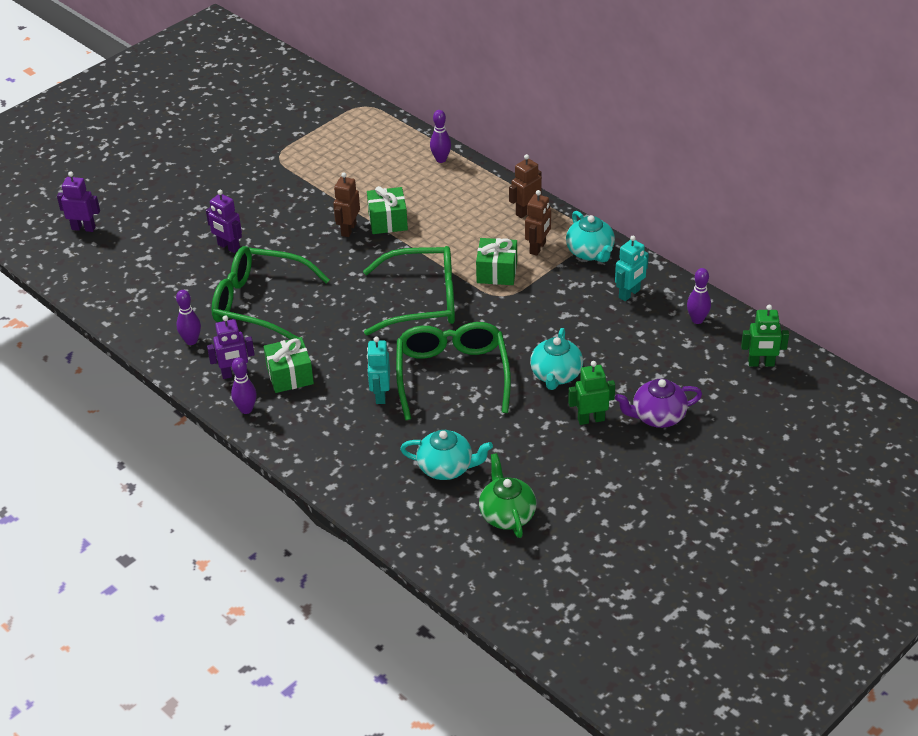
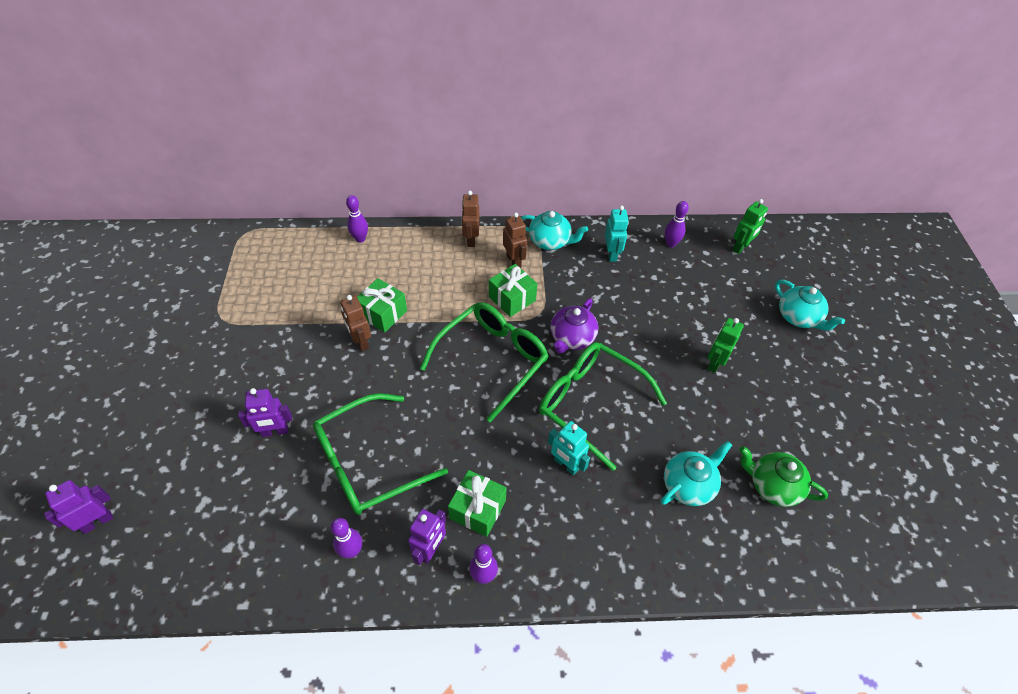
camera: 50 degrees left, 10 degrees up
(556, 375) = (651, 347): turquoise teapot -> turquoise teapot (798, 317)
(657, 417) = (744, 328): purple teapot -> purple teapot (572, 338)

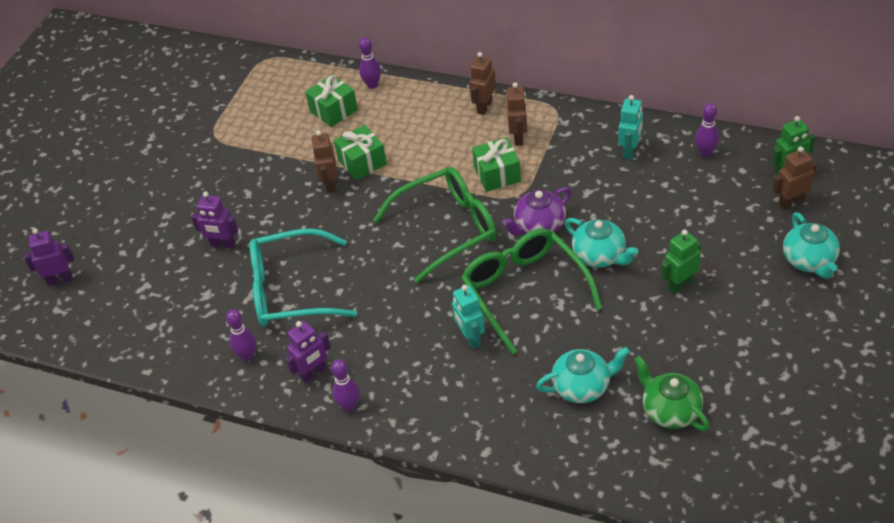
camera: 30 degrees right, 5 degrees down
(368, 463) = (291, 290): green glasses -> turquoise glasses
(478, 509) = (370, 353): green gift -> green gift (333, 110)
(550, 241) = (568, 124): turquoise teapot -> turquoise teapot (600, 256)
(756, 271) = (791, 202): none -> brown robot

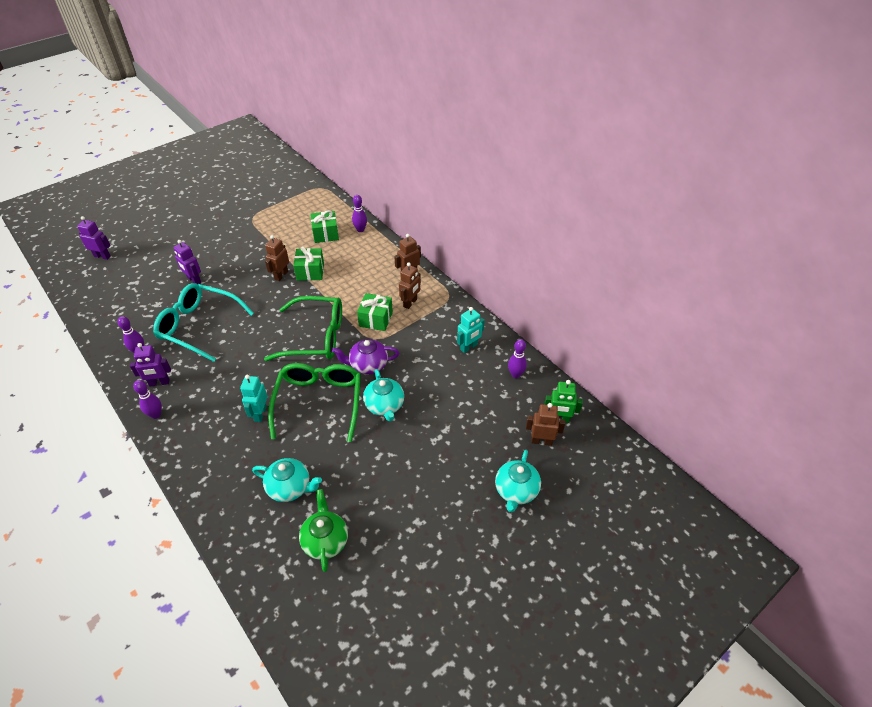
camera: 25 degrees right, 0 degrees up
(680, 284) = (415, 455): green robot -> none

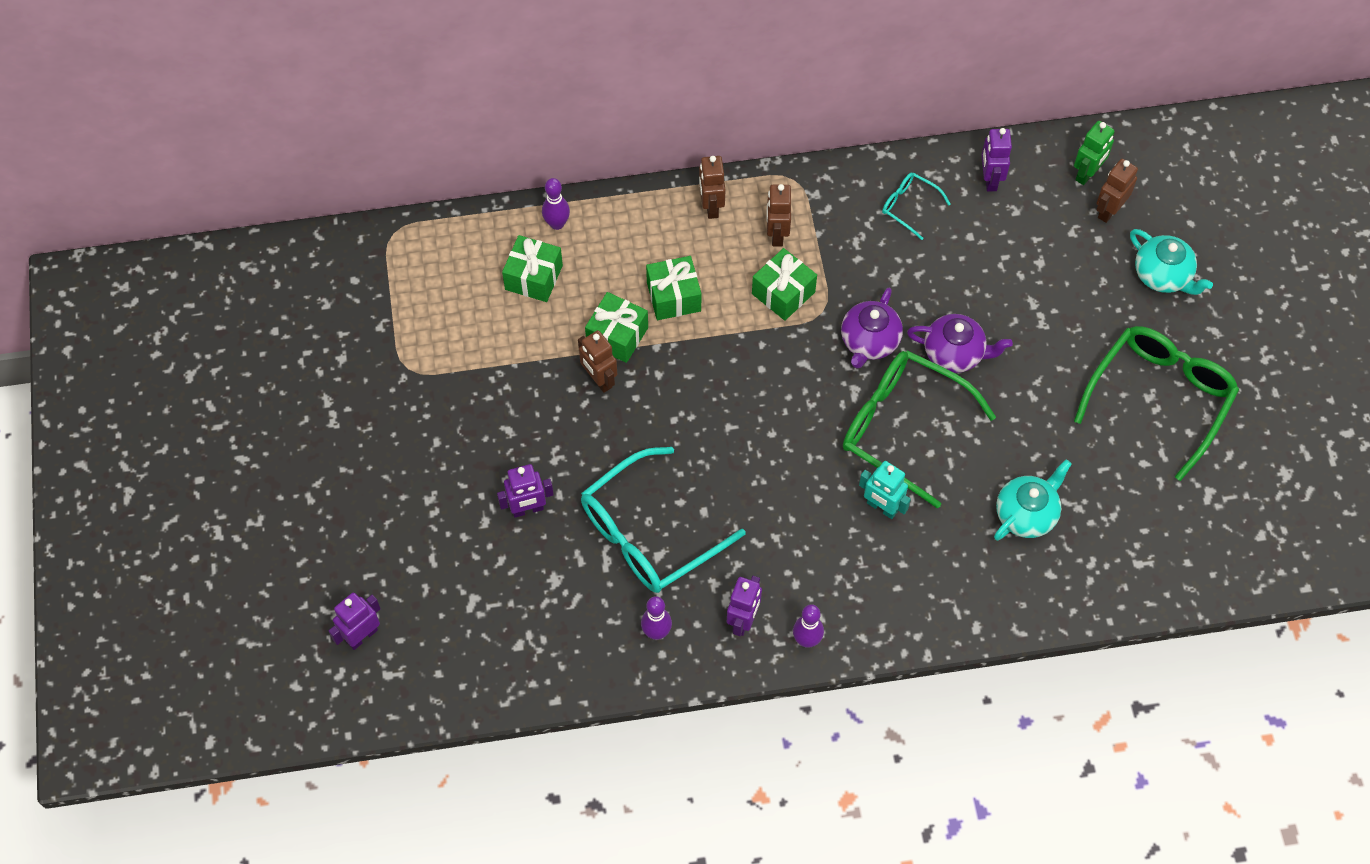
camera: 60 degrees left, 15 degrees up
(315, 337) = (772, 384): green glasses -> green glasses (1159, 398)
(325, 540) = (1124, 503): green teapot -> none
(346, 281) = (673, 296): none -> green gift
(385, 406) = (954, 353): turquoise teapot -> purple teapot
(410, 303) = (776, 234): brown robot -> brown robot turned 150 degrees counterclockwise
(469, 347) = (909, 206): turquoise robot -> turquoise glasses
(515, 375) = (990, 179): purple bowling pin -> purple robot

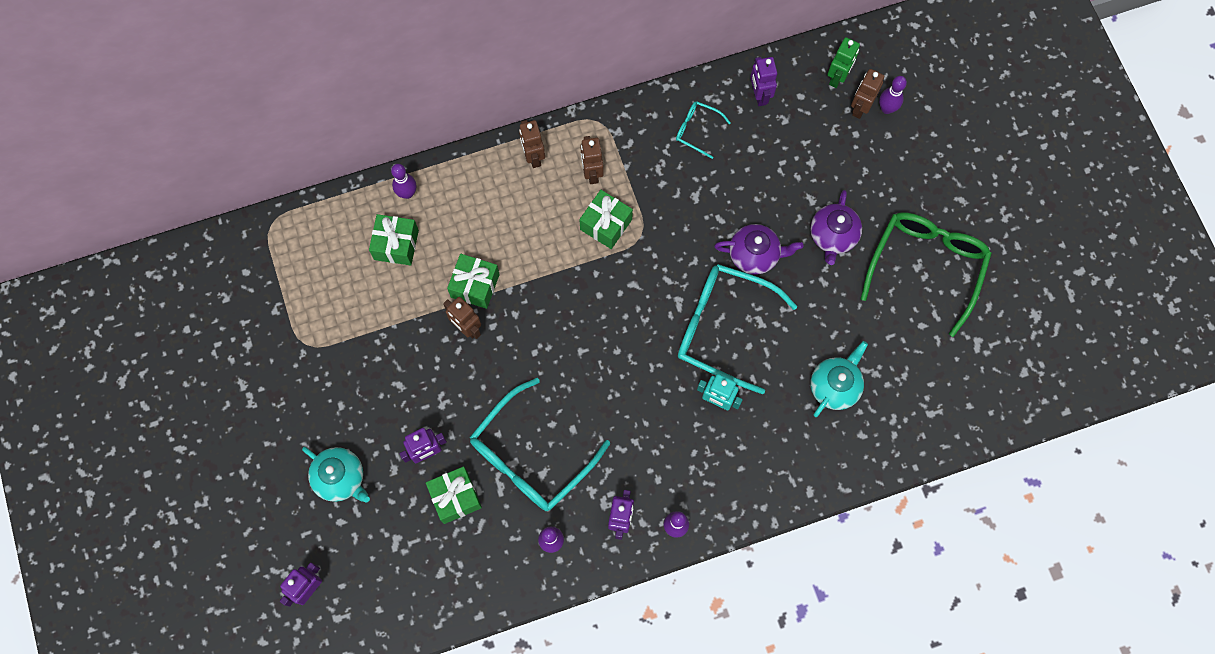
camera: 10 degrees left, 10 degrees up
(673, 296) = (516, 243): green gift -> green gift (455, 497)
(869, 342) = (683, 256): purple teapot -> purple teapot (832, 236)
(903, 428) = (723, 328): green glasses -> turquoise glasses
(1140, 217) = (886, 109): none -> purple bowling pin
(1163, 275) = (912, 158): turquoise teapot -> turquoise teapot (341, 478)

